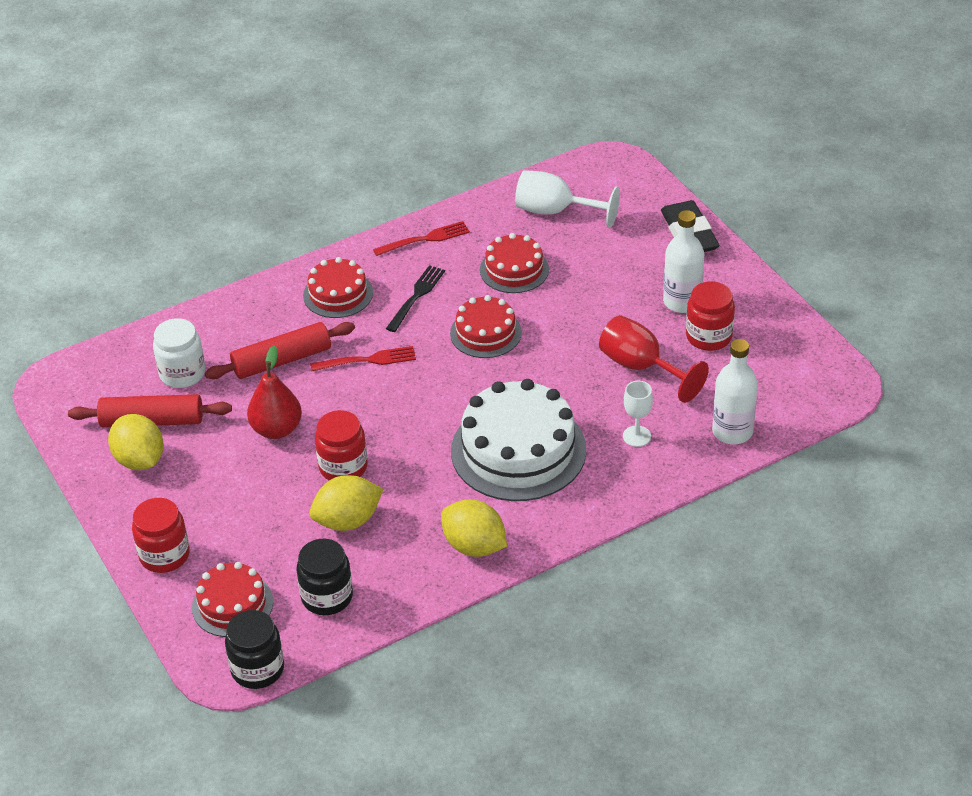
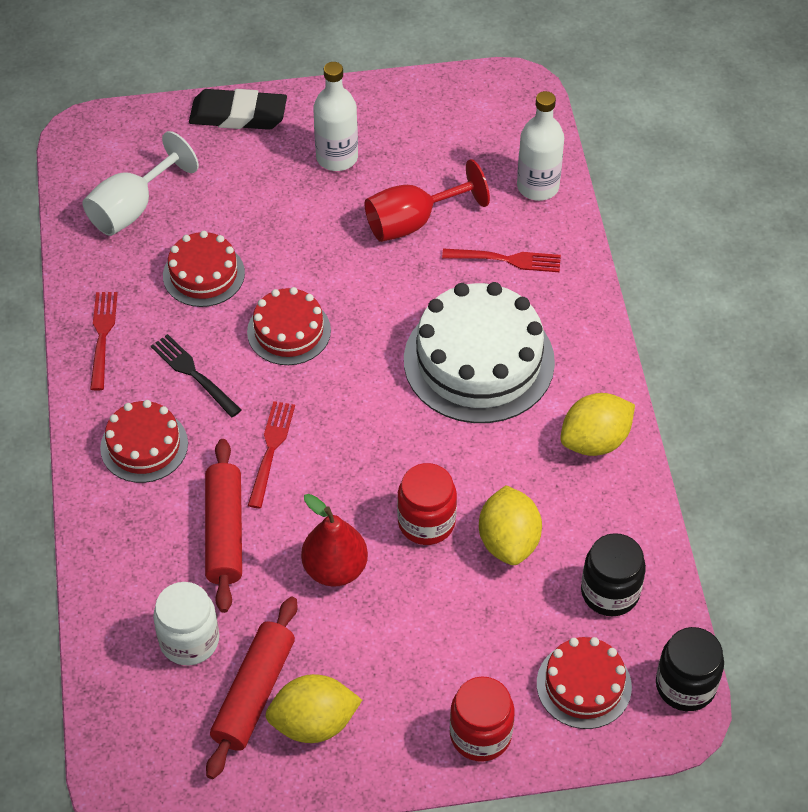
camera: 70 degrees left, 10 degrees up
(636, 436) = (507, 260): white goblet -> red fork
(709, 336) = (398, 156): red jar -> none

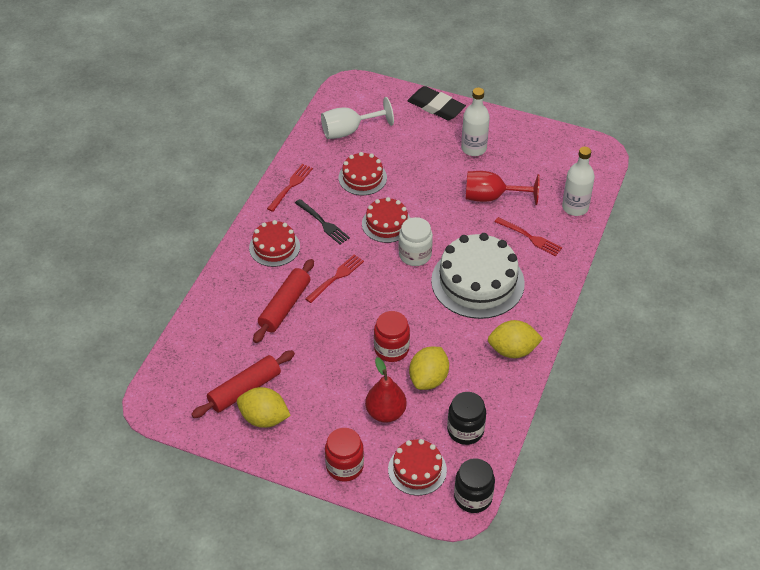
camera: 30 degrees right, 5 degrees down
(189, 640) = (231, 349): white jar -> white jar (415, 255)
(193, 373) = (323, 223): black fork -> black fork turned 150 degrees clockwise
(335, 569) = (328, 350): red pear -> red pear (385, 412)

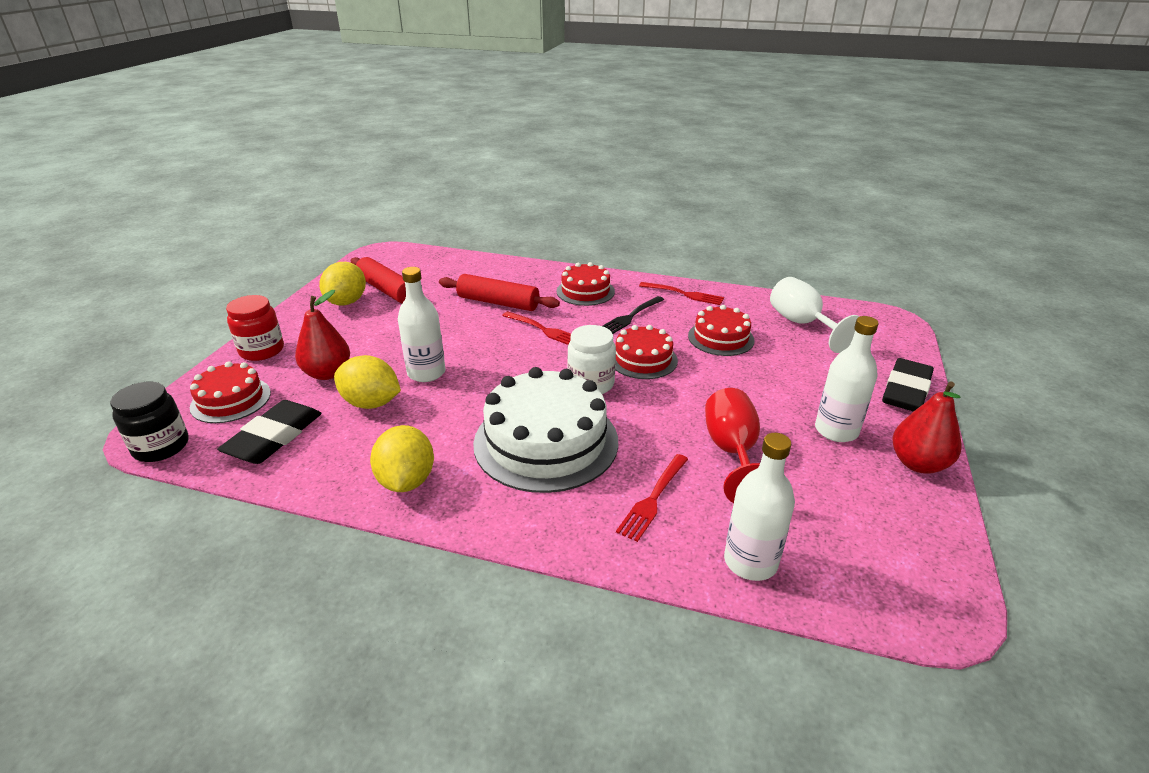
camera: 85 degrees right, 15 degrees down
(391, 349) = (426, 373): red jar -> white bottle
(465, 430) = (274, 437): black jar -> black eraser
(504, 125) = (918, 464): none -> red pear

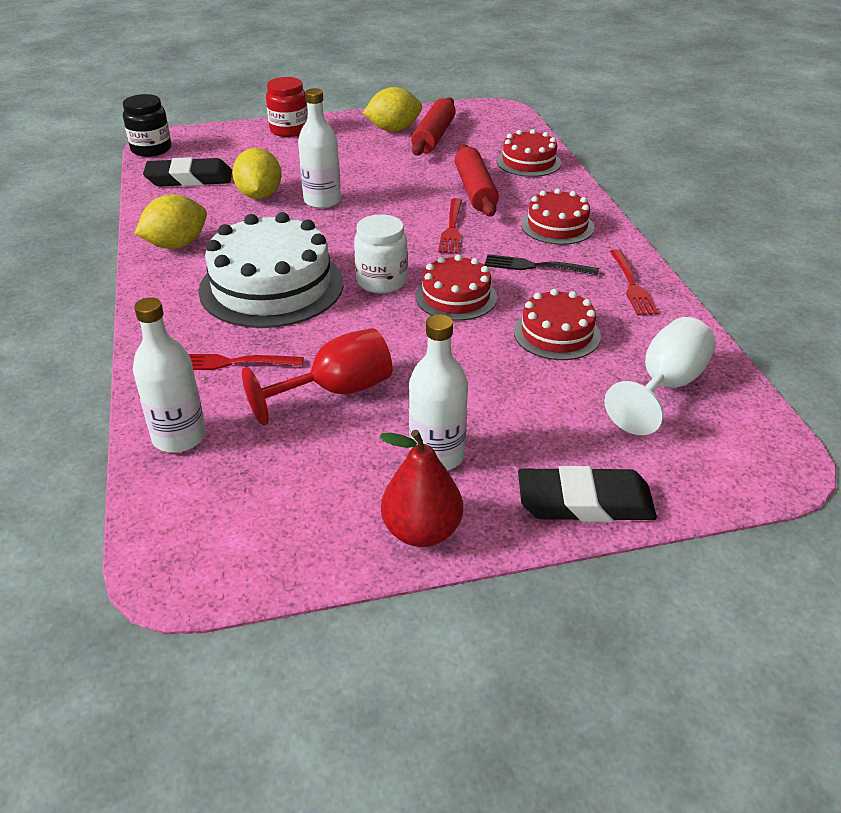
camera: 60 degrees right, 5 degrees up
(231, 400) = (219, 147): red cake -> red cake (528, 162)
(327, 373) = (283, 164): red pear -> none

